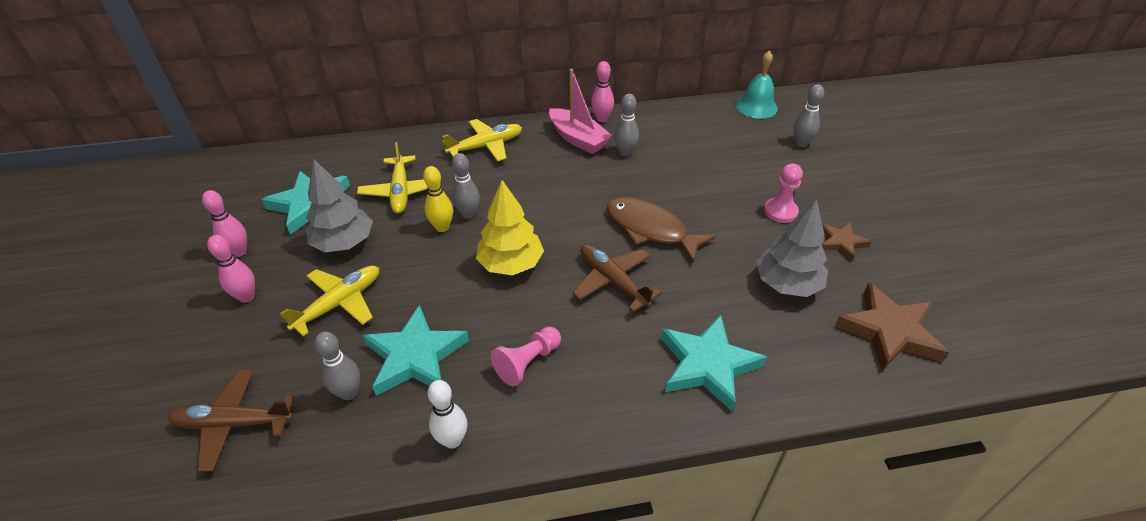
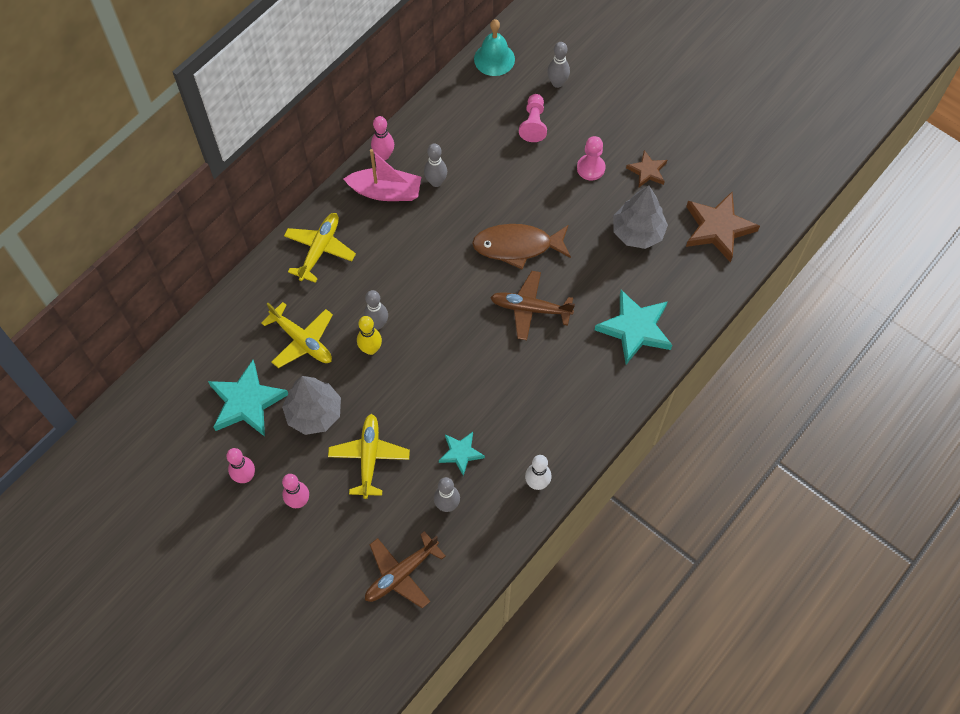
camera: 40 degrees left, 20 degrees up
(415, 356) = (461, 453): turquoise star -> turquoise star, size x0.56
(511, 264) = (451, 344): yellow tree -> none
(527, 362) = (532, 405): pink pawn -> pink pawn (533, 124)

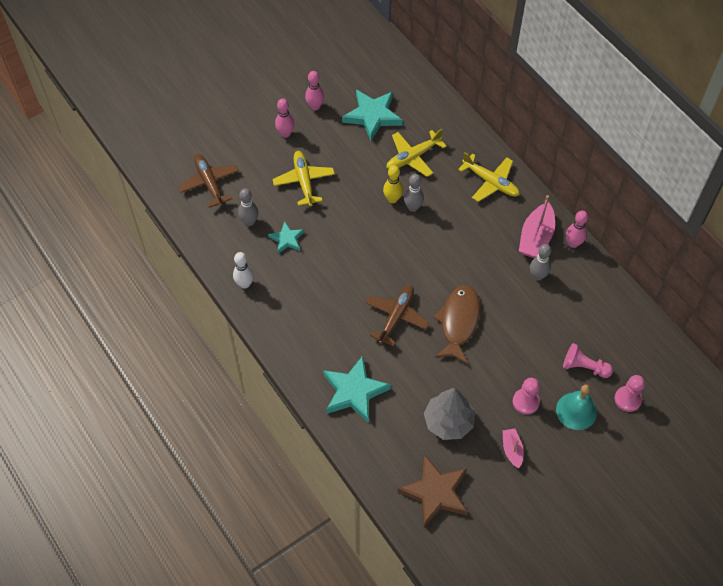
camera: 105 degrees right, 5 degrees down
(314, 413) = (350, 154): grey tree -> none
(369, 457) = (304, 181): yellow plane -> yellow plane turned 120 degrees counterclockwise
(494, 59) = (664, 352): turquoise bell -> turquoise bell (576, 411)
(557, 83) = (627, 399): grey bowling pin -> pink pawn
(647, 171) = (512, 450): brown star -> pink boat

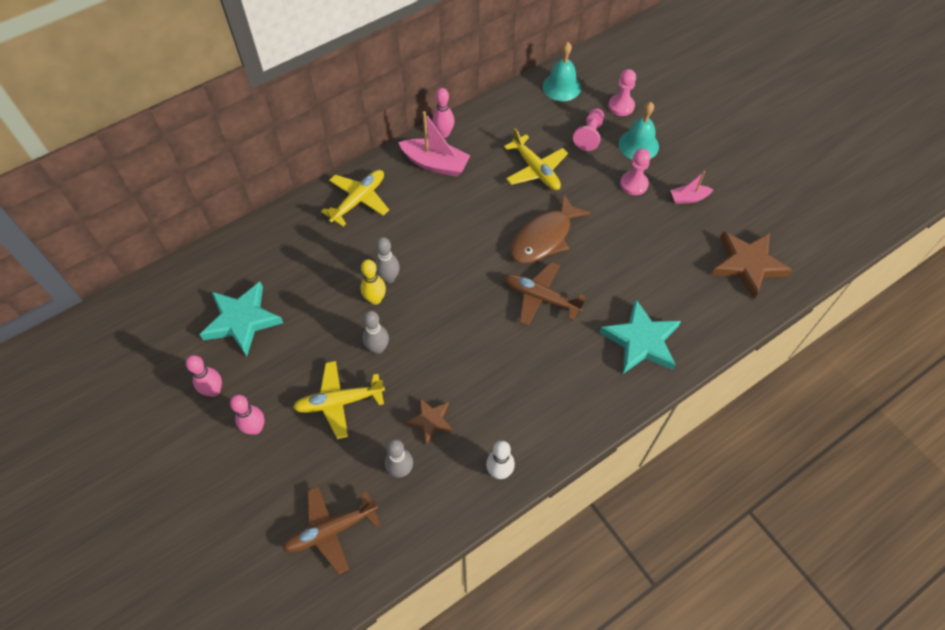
camera: 90 degrees left, 0 degrees up
(287, 239) = (430, 421): turquoise star -> brown star
(413, 157) = (314, 276): yellow plane -> yellow plane (536, 170)
(448, 422) = (665, 251): grey tree -> none
(458, 322) = (544, 238): brown fish -> brown fish turned 60 degrees counterclockwise
(537, 276) = (484, 165): grey bowling pin -> grey bowling pin (378, 348)
(647, 345) = (561, 87): none -> turquoise bell

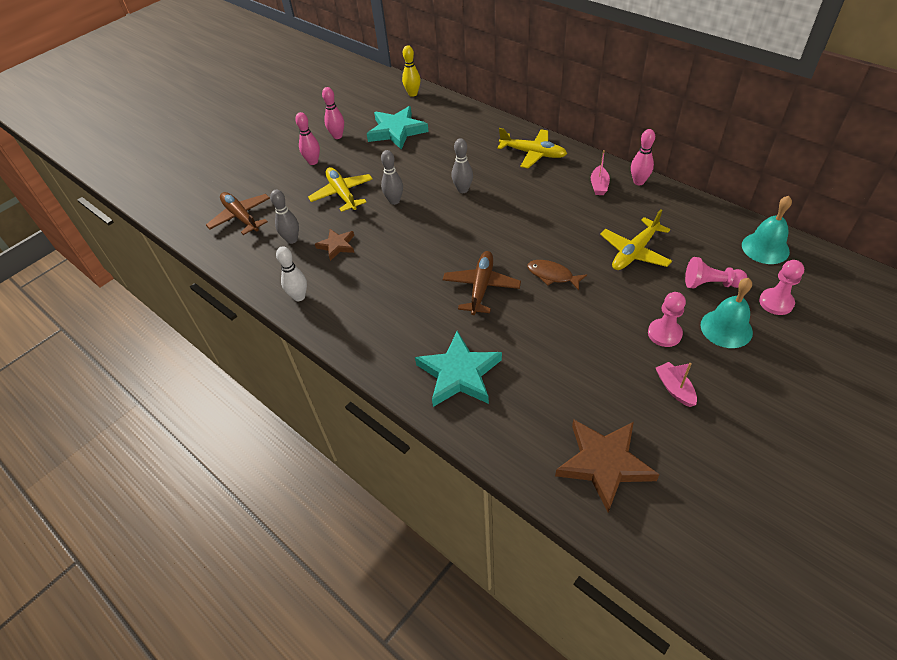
camera: 80 degrees right, 10 degrees down
(375, 299) = (439, 188): yellow bowling pin -> yellow bowling pin (413, 94)
(435, 164) = (599, 186): pink boat -> pink boat, size x0.57
(544, 238) = (552, 275): brown fish -> brown fish, size x0.59

